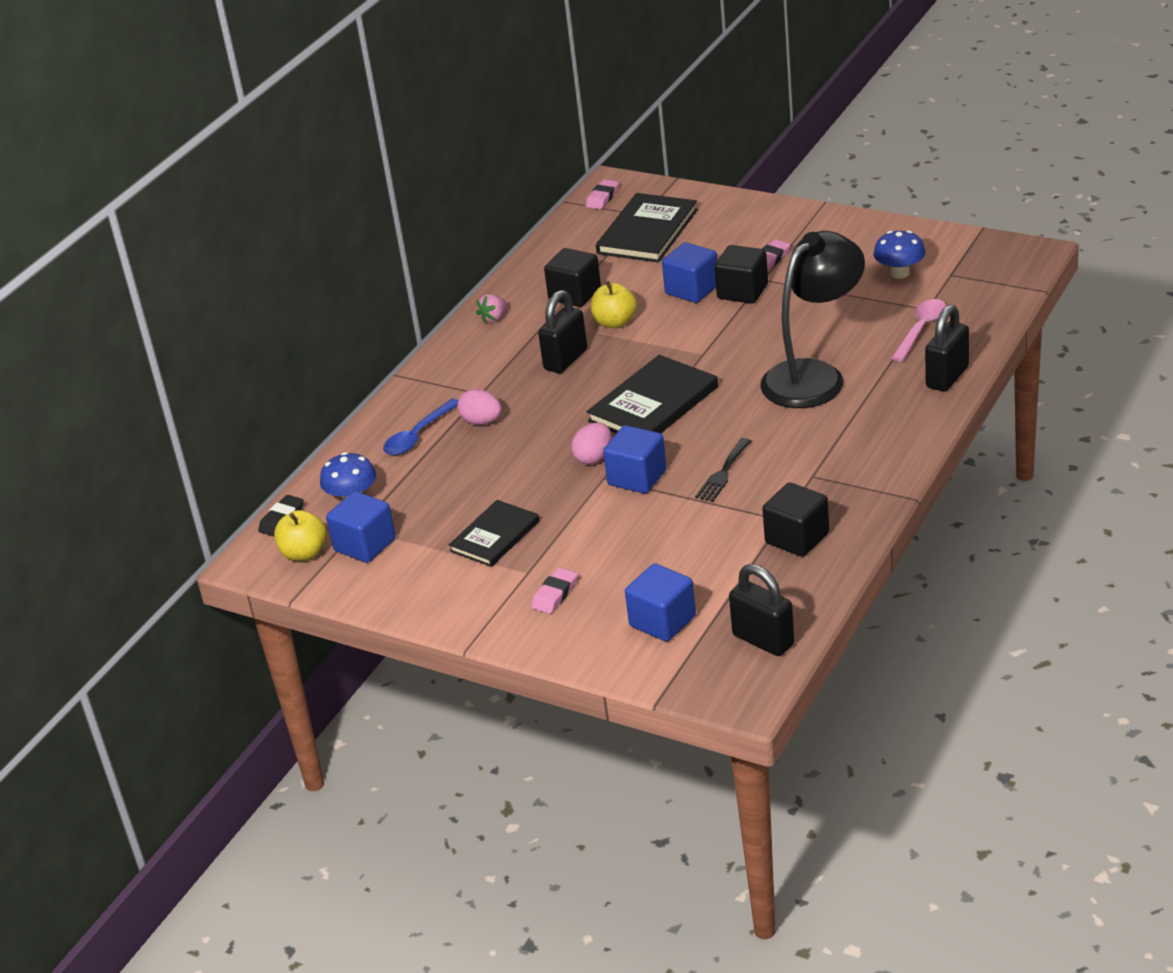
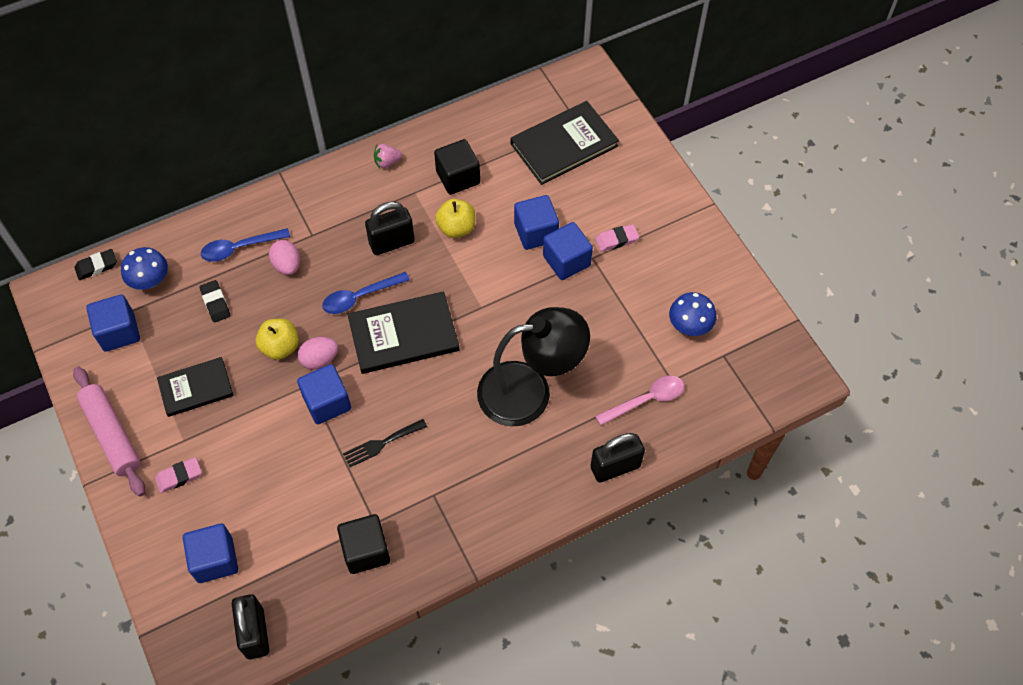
camera: 30 degrees right, 25 degrees up
(304, 553) = (80, 311): yellow apple -> yellow apple (280, 347)
(441, 478) = (215, 303): none -> black eraser
(449, 607) = (112, 434): none -> pink rolling pin
(580, 404) = (360, 297): none -> blue spoon
(602, 198) = (568, 84): pink eraser -> none
(742, 291) = (566, 261): black cube -> blue cube

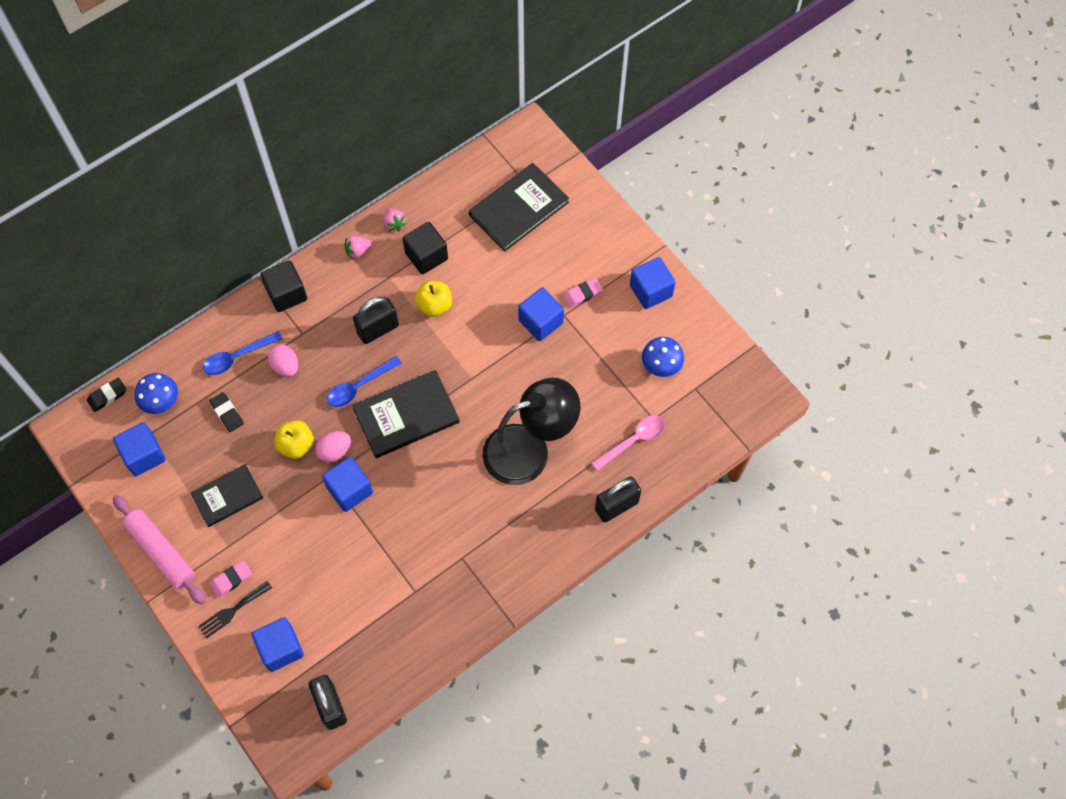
camera: 10 degrees left, 5 degrees up
(366, 550) = (412, 617): black cube -> black cube (286, 294)
(381, 444) = (406, 519): black fork -> black fork (232, 611)
(431, 141) = (394, 223): none -> pink strawberry
(536, 232) = (508, 298): blue cube -> blue cube (650, 291)

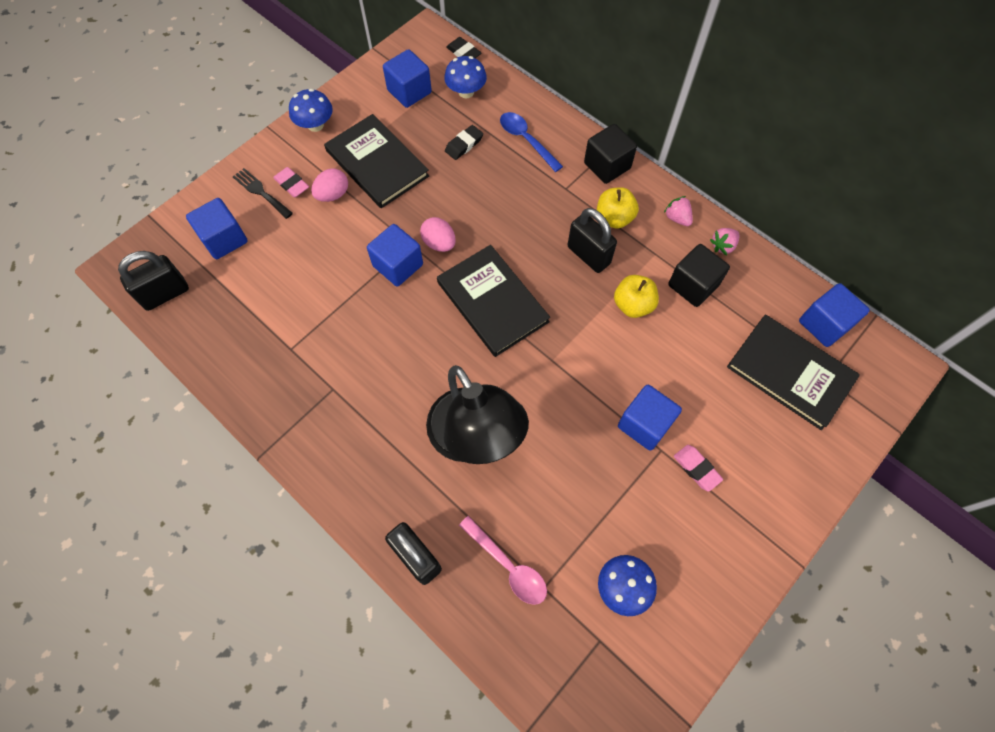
camera: 80 degrees right, 0 degrees up
(161, 552) = (315, 125): pink rolling pin -> blue mushroom
(227, 496) = (377, 163): black book -> black book, size x1.53
(286, 366) = (525, 182): pink egg -> pink egg (333, 195)
(296, 445) = (440, 208): yellow apple -> yellow apple (614, 218)
(359, 386) = (517, 251): blue spoon -> none
(650, 291) = (728, 557): blue cube -> blue cube (824, 324)

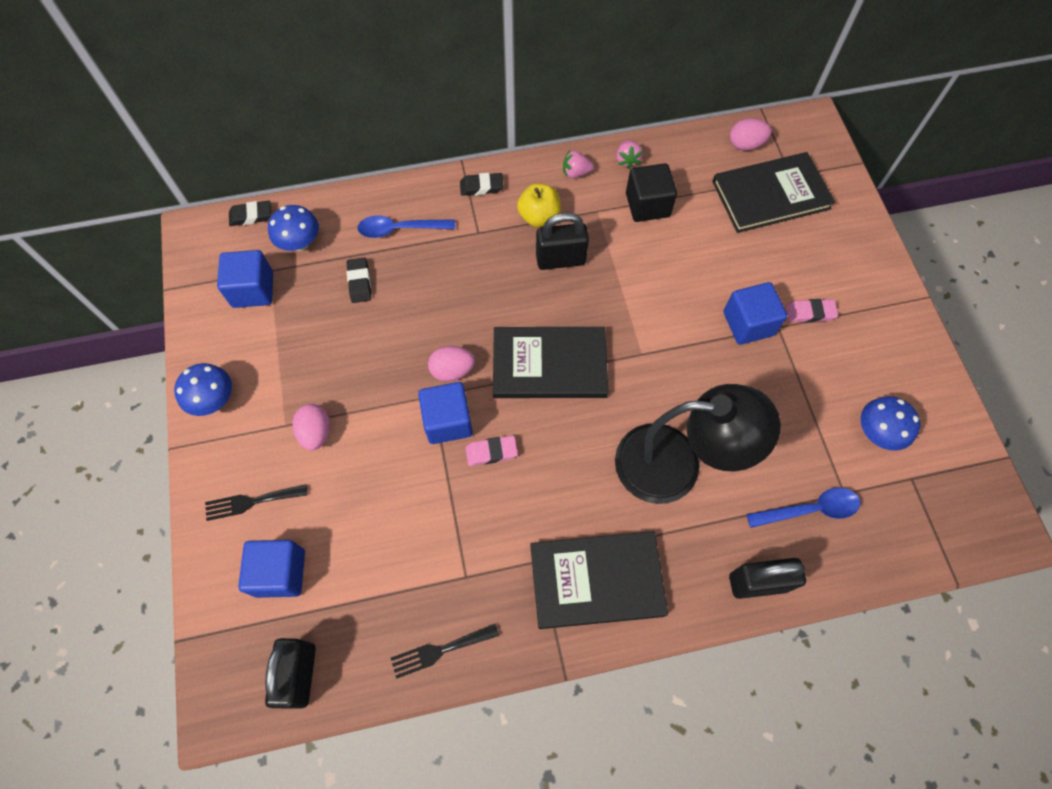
camera: 55 degrees left, 0 degrees up
(229, 365) = (440, 650): none -> black fork
(292, 184) = (269, 465): pink eraser -> pink eraser (491, 452)
(377, 163) = (314, 370): black book -> black book (597, 580)
(508, 566) = (810, 509): pink spoon -> blue spoon
(607, 166) = (481, 187): black cube -> black eraser
(633, 305) = (634, 259): yellow apple -> none
(824, 324) = (745, 145): blue cube -> pink egg

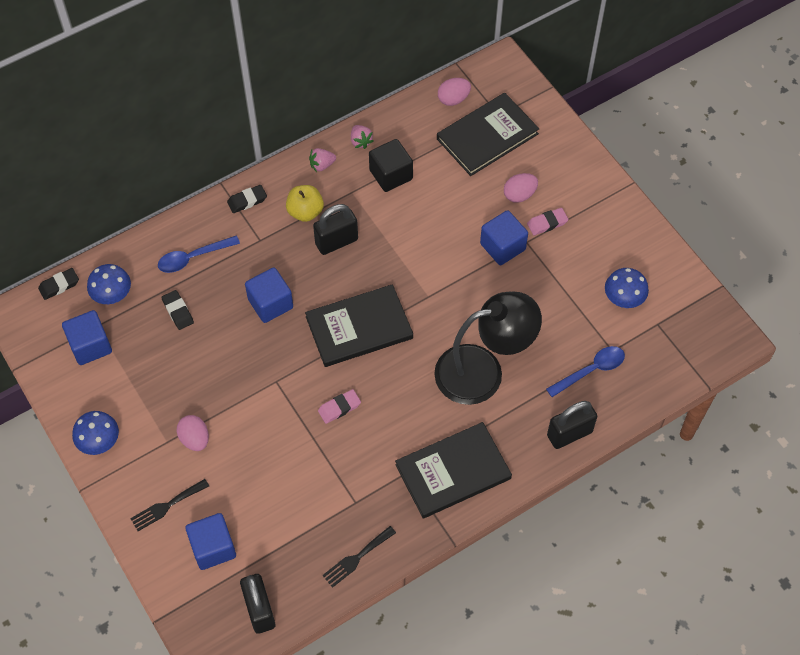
camera: 20 degrees left, 5 degrees down
(448, 421) = (296, 396): blue cube -> blue cube (270, 303)
(452, 370) = (284, 357): pink egg -> pink egg (519, 195)

